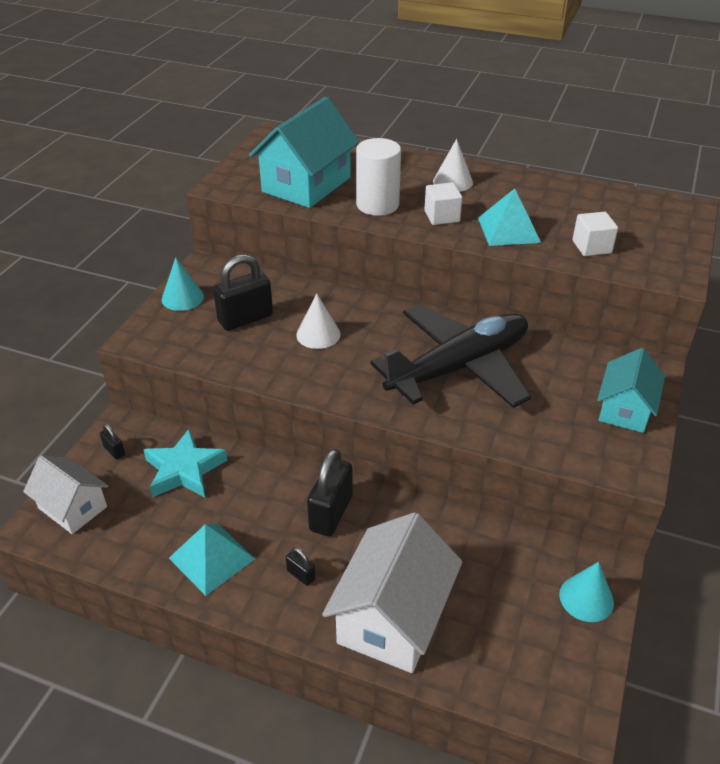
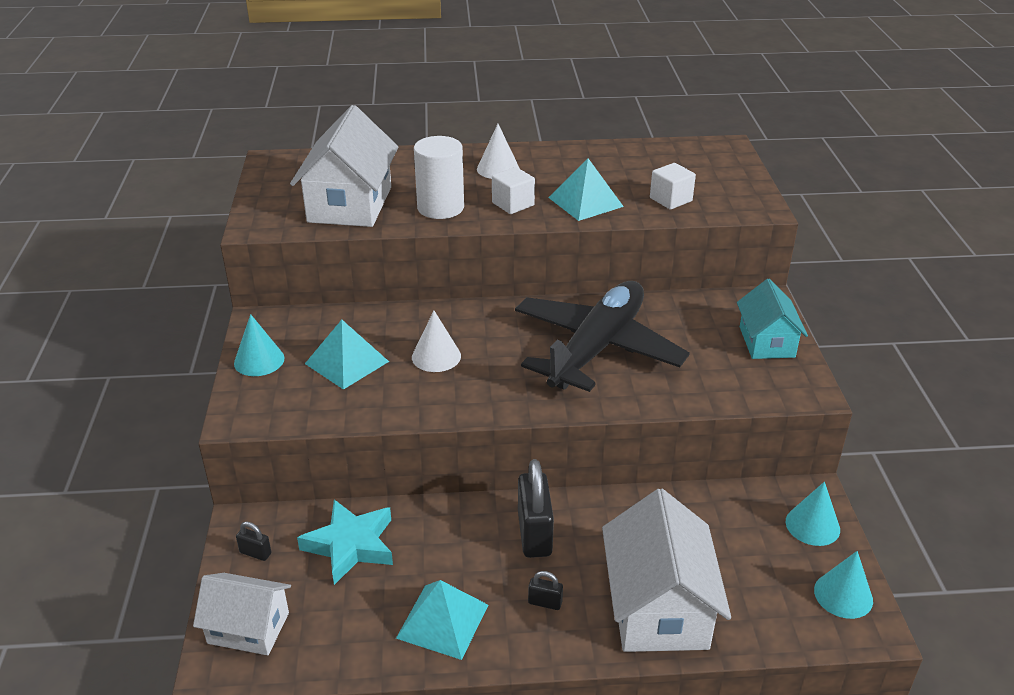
camera: 25 degrees left, 5 degrees down
(245, 319) = (347, 362): black padlock -> turquoise pyramid
(306, 184) = (350, 204): turquoise house -> white house
(572, 675) = (843, 595): none -> turquoise cone

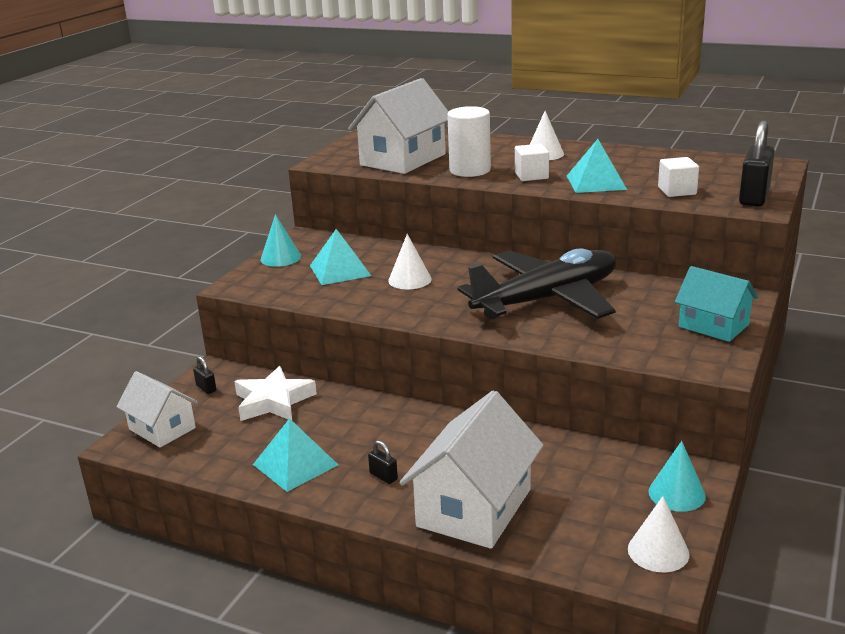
camera: 30 degrees right, 10 degrees down
(350, 545) = (273, 401): turquoise star -> white star
(534, 534) = (417, 431): black padlock -> black padlock (754, 197)
(767, 342) = (713, 325): turquoise house -> turquoise house turned 75 degrees counterclockwise
(843, 595) = (658, 551): turquoise cone -> white cone

